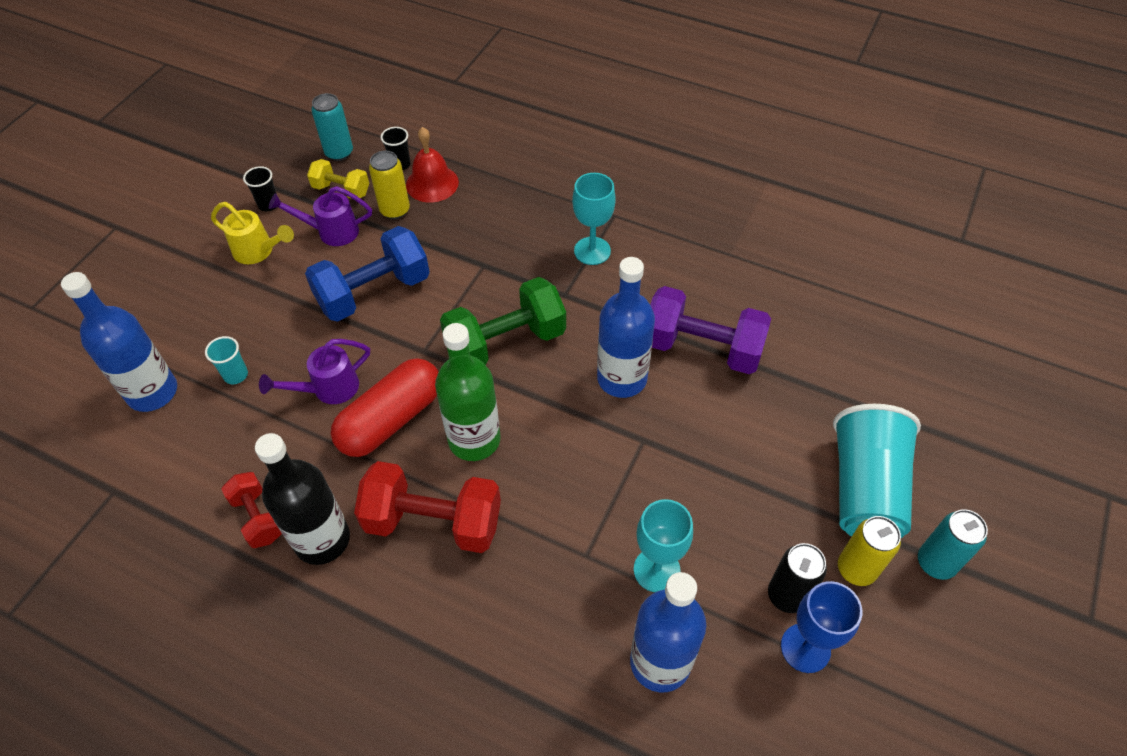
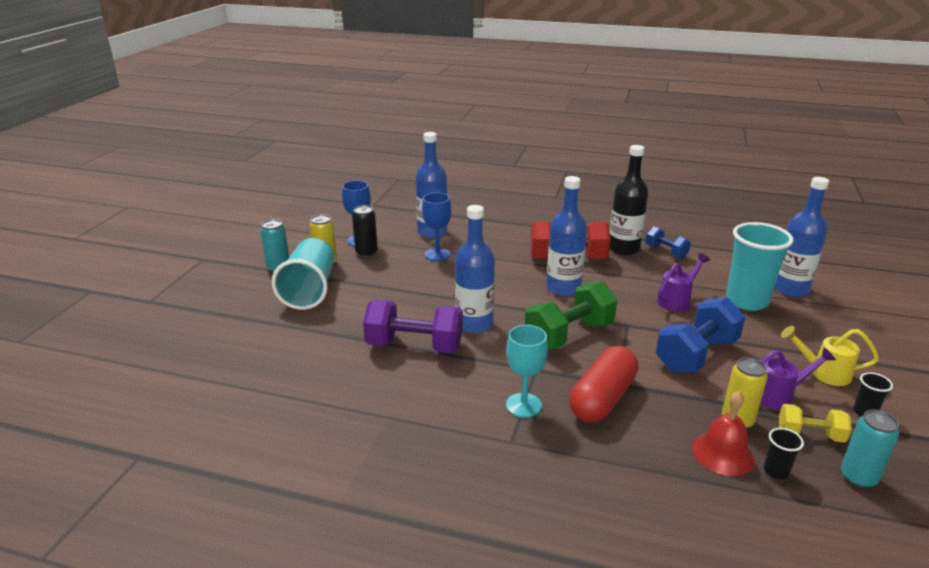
camera: 170 degrees right, 25 degrees down
(236, 375) = (746, 301): turquoise cup -> turquoise cup, size x2.36
(258, 518) = (666, 252): red dumbbell -> blue dumbbell
(391, 419) = (623, 291): red capsule -> red capsule (602, 398)
(474, 440) = (563, 288): green bottle -> blue bottle
(656, 570) = (437, 254): turquoise goblet -> blue goblet

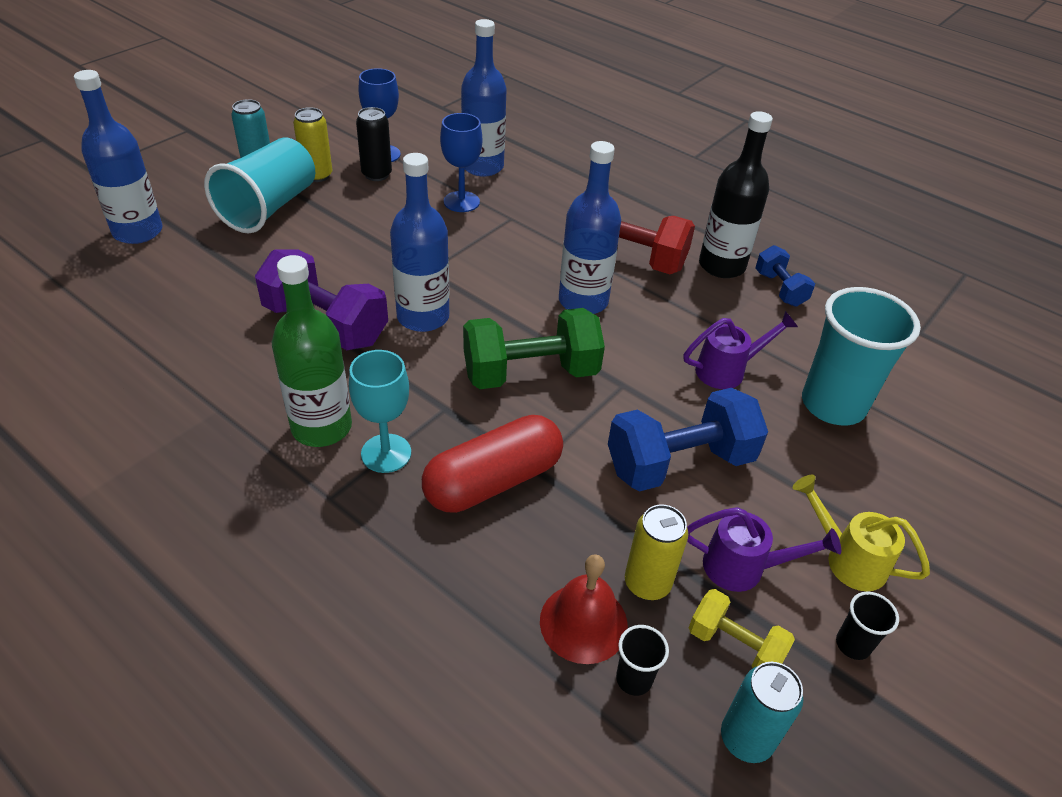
camera: 20 degrees right, 15 degrees up
(468, 404) = (321, 427): none -> green bottle
(790, 289) = (921, 407): blue bottle -> blue bottle (138, 231)

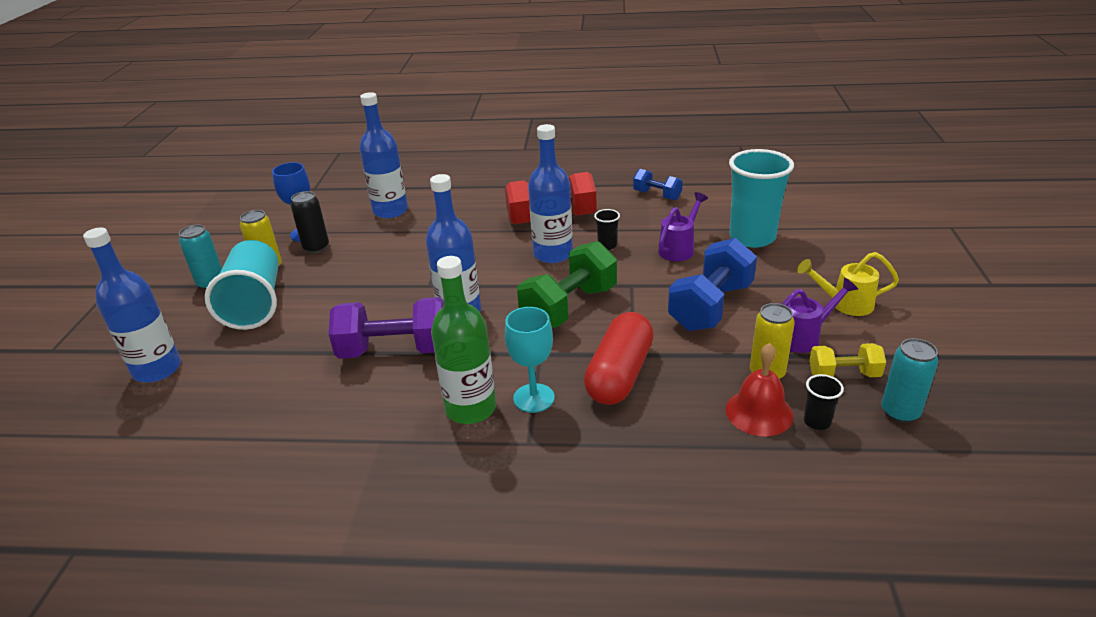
camera: 30 degrees left, 10 degrees down
(461, 202) = (401, 236): blue goblet -> none
(721, 266) = (611, 198): black bottle -> none
(853, 644) = (893, 340): black cup -> black cup (607, 245)

